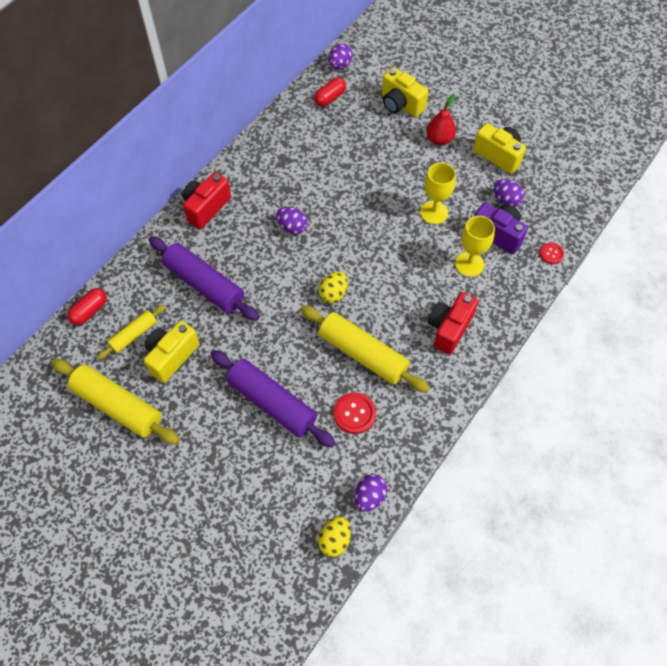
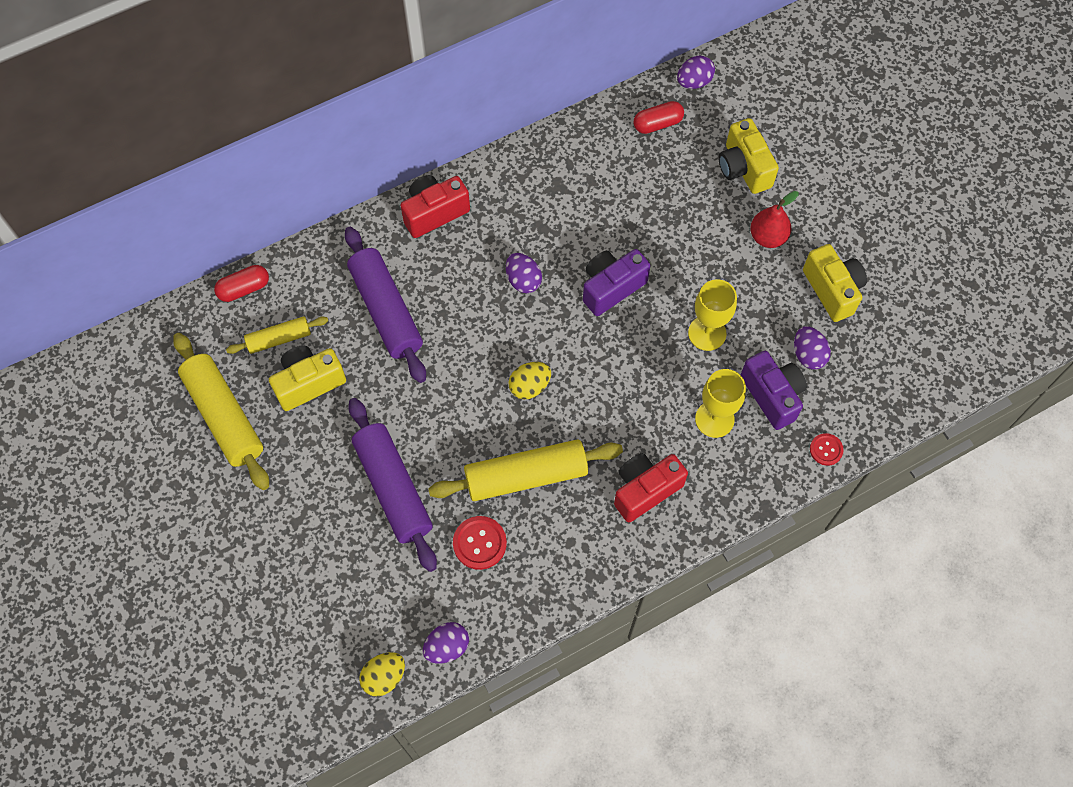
camera: 25 degrees right, 5 degrees up
(355, 209) = (611, 287): none -> purple camera
(363, 354) = (526, 476): yellow rolling pin -> yellow rolling pin turned 75 degrees counterclockwise

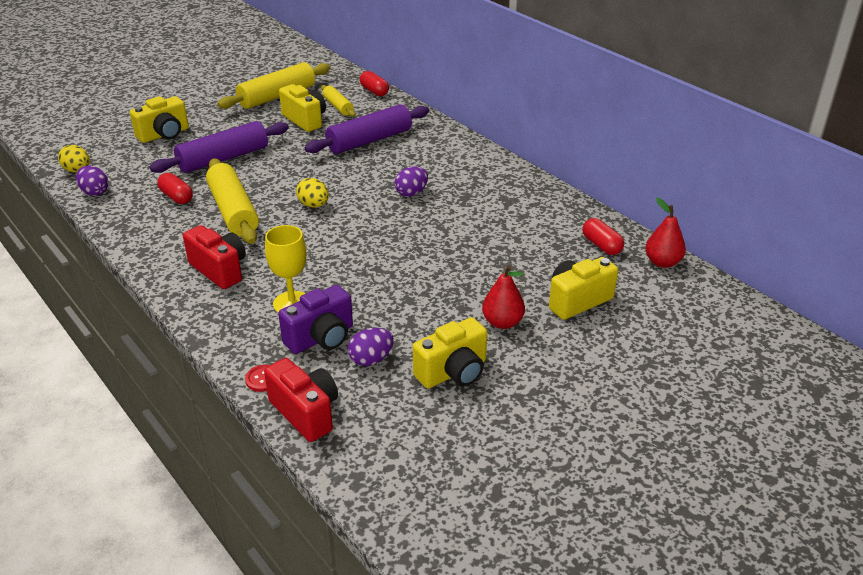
camera: 80 degrees right, 30 degrees down
(306, 568) = (164, 135): none -> yellow camera
(434, 213) = (461, 150): red camera -> red camera (306, 412)
(479, 543) = (176, 197): red button -> red capsule
(611, 287) = (417, 235): purple camera -> none
(694, 82) = (662, 262): purple egg -> red pear
(707, 333) = (382, 292): yellow goblet -> none

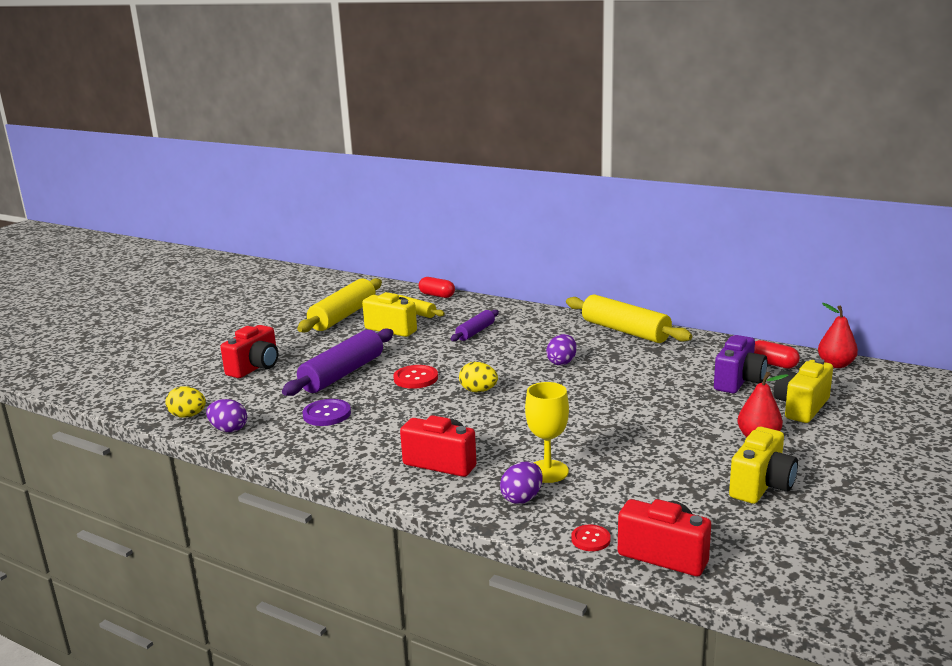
camera: 20 degrees left, 15 degrees down
(164, 135) = (255, 367): yellow camera -> red camera
(176, 197) = (327, 414): red capsule -> purple button
(233, 211) = (401, 413): yellow rolling pin -> yellow rolling pin (625, 331)
(275, 178) = (416, 378): none -> red button
(321, 338) = (608, 491): purple camera -> purple camera (738, 381)
(369, 140) = (475, 332): purple rolling pin -> purple rolling pin, size x0.56
(371, 359) = (676, 495): purple egg -> purple egg (522, 498)

